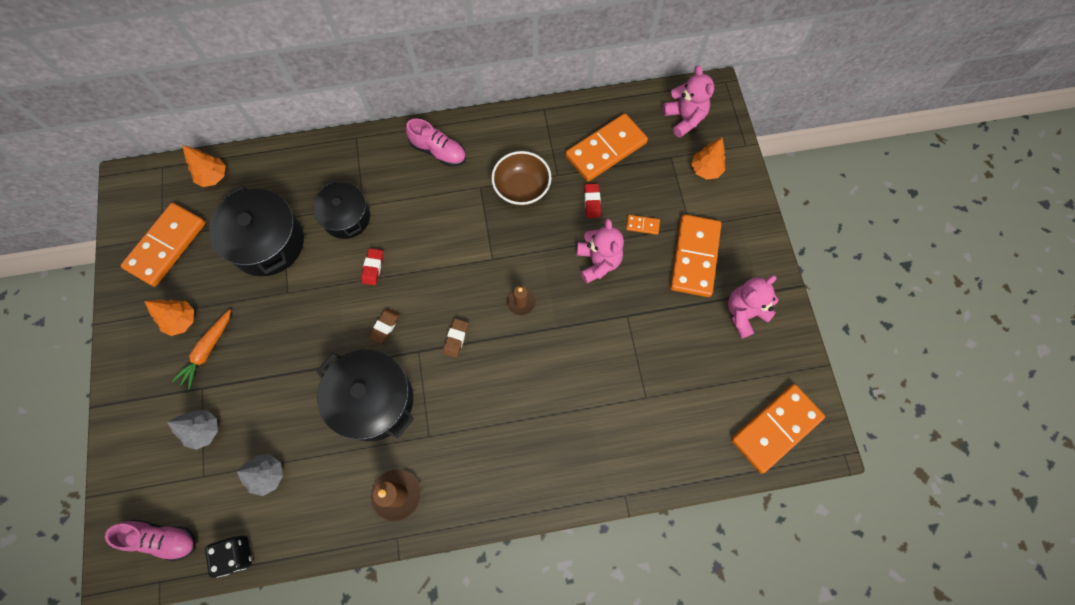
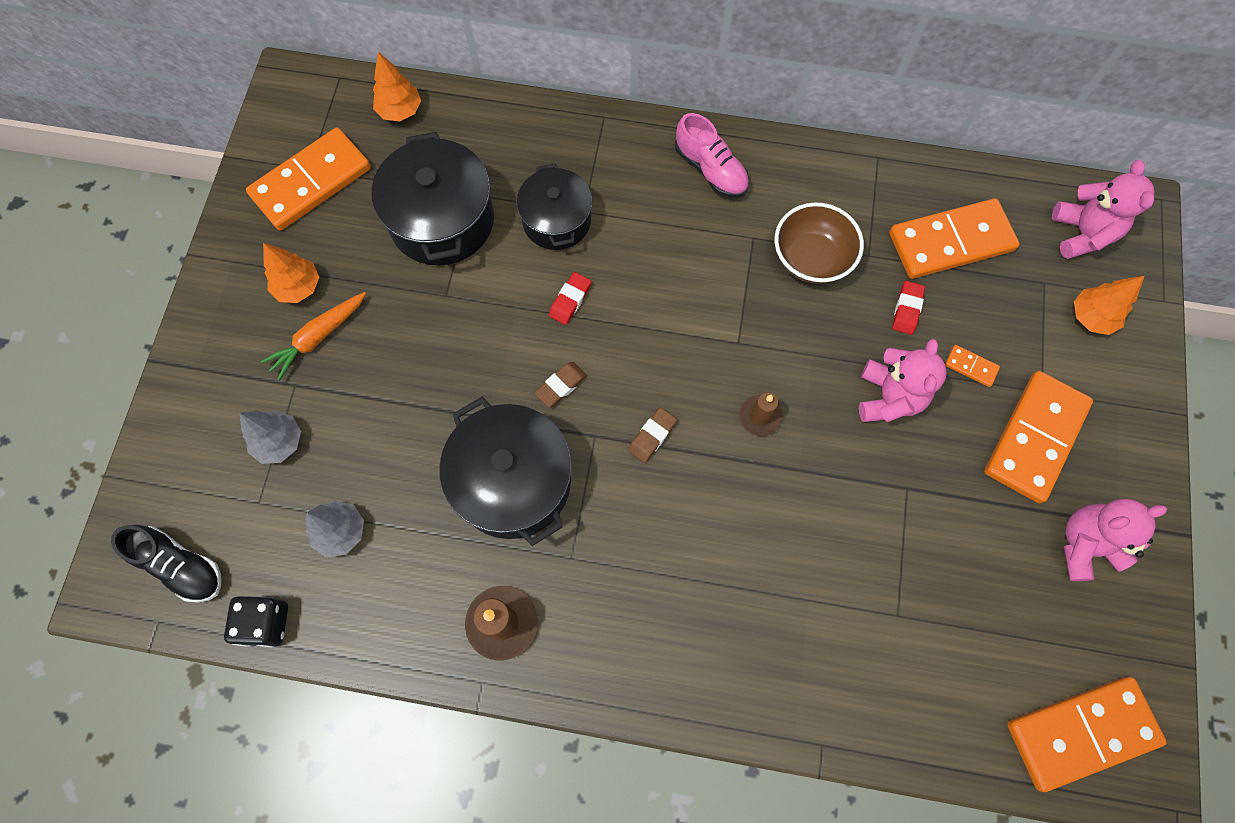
camera: 20 degrees right, 0 degrees up
(163, 539) = (181, 566): pink shoe -> black shoe

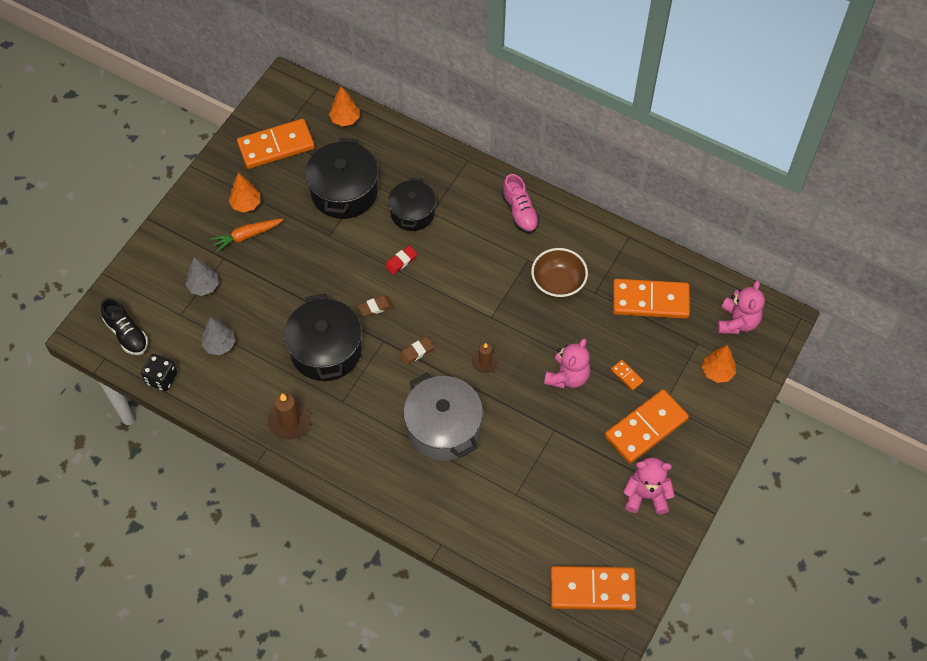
camera: 20 degrees right, 10 degrees down
(743, 546) = (443, 428): none -> grey pot
(906, 309) = (603, 331): red eraser -> none

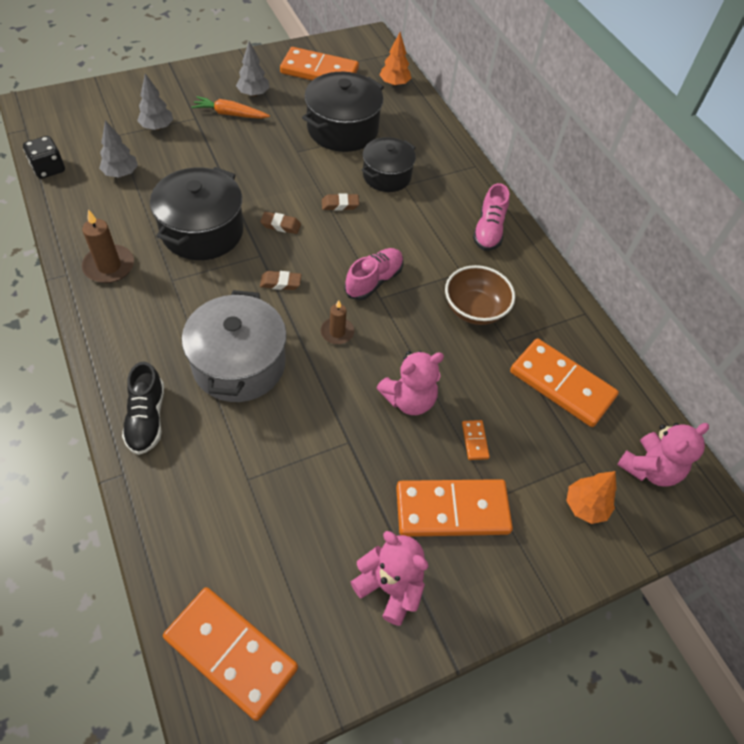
camera: 30 degrees right, 5 degrees down
(127, 334) = (61, 123): black shoe -> black shoe (146, 418)
(246, 204) = (253, 94): orange tree -> grey tree
(401, 261) = (340, 205): red eraser -> brown eraser
(476, 307) = (374, 281): none -> pink shoe

